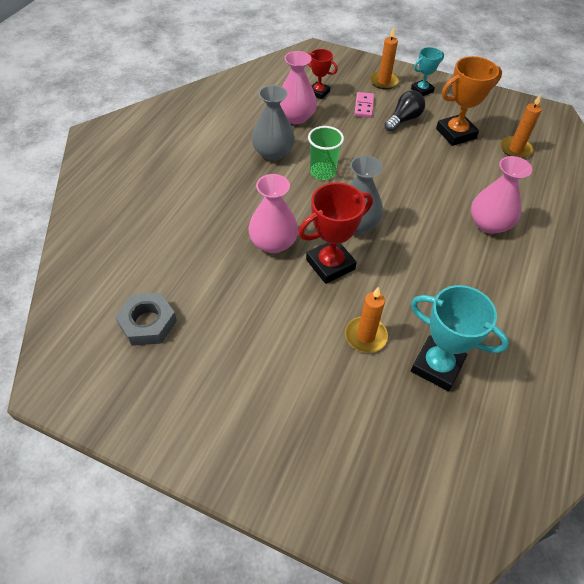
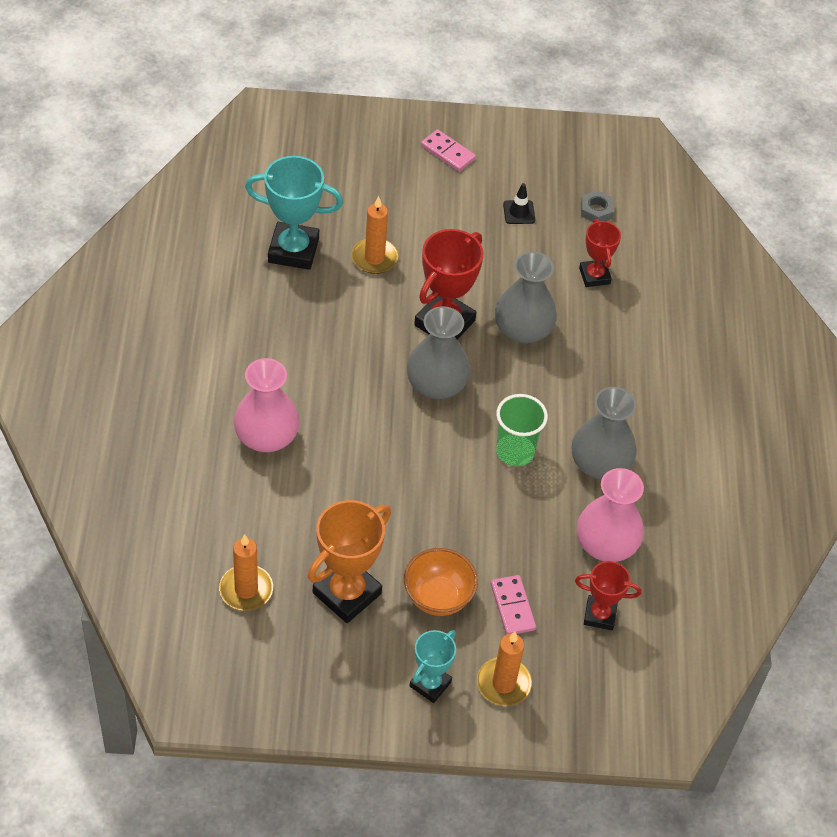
camera: 155 degrees right, 0 degrees up
(148, 323) = (596, 210): grey nut -> grey nut, size x0.60
(191, 267) = (594, 276): none -> red trophy
(216, 342) = (519, 212): none -> black traffic cone
(246, 433) = (448, 152): none -> pink domino
(273, 243) = (523, 330): pink vase -> grey vase
(403, 119) = (438, 597): black light bulb -> orange bowl

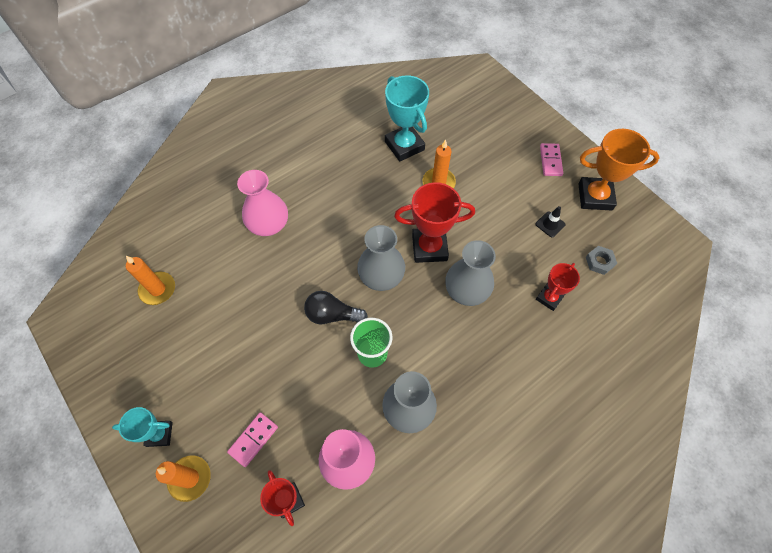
camera: 55 degrees right, 10 degrees up
(347, 593) = (193, 340): orange trophy -> orange trophy (595, 196)
(438, 597) = (227, 391): orange bowl -> none
(439, 455) = (332, 315): none -> black light bulb

